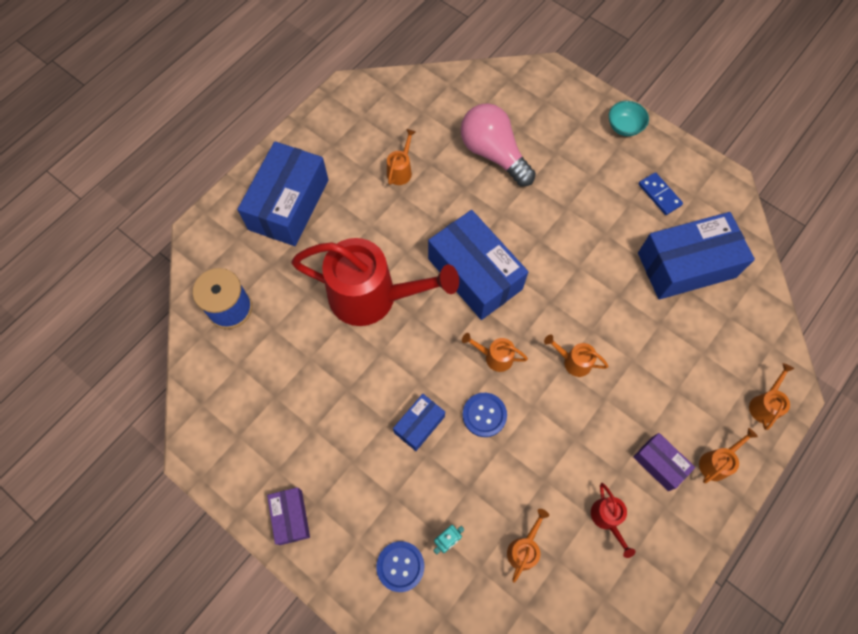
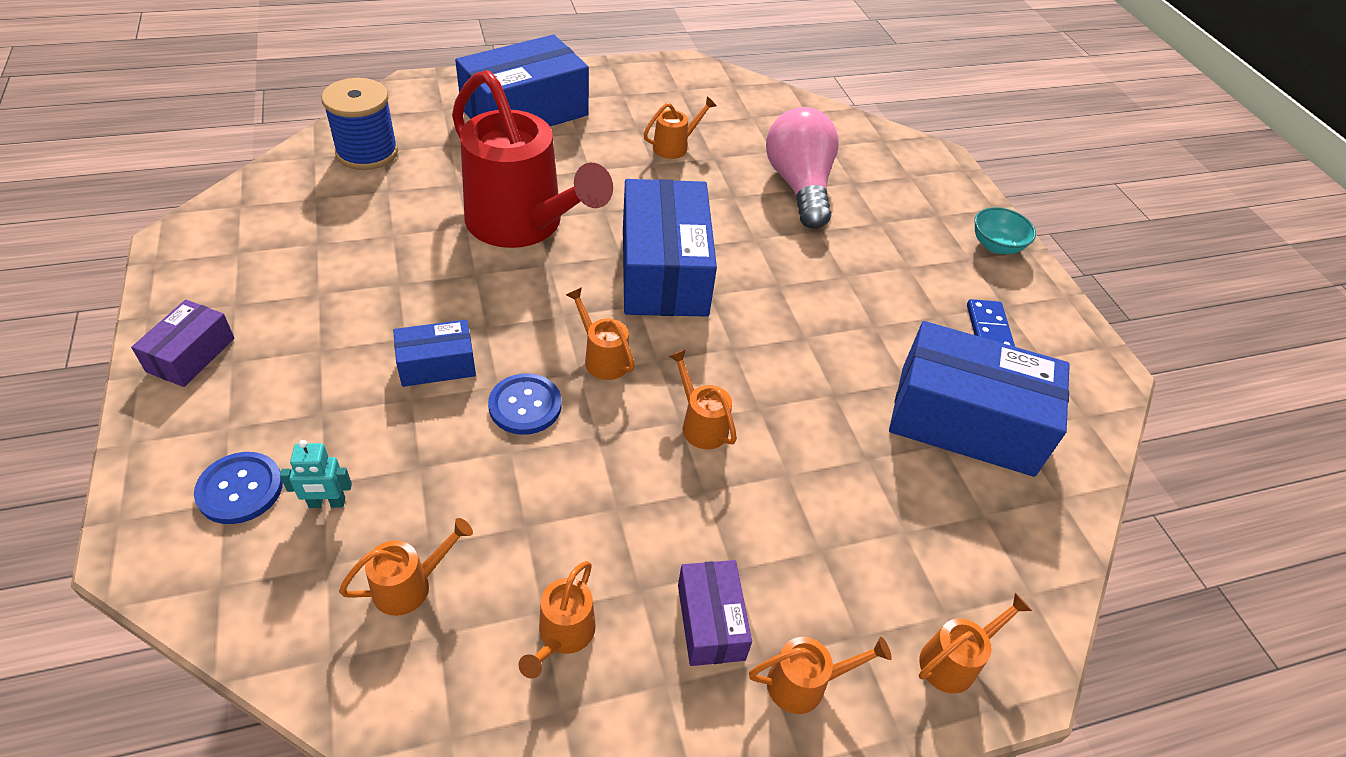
camera: 30 degrees right, 20 degrees down
(607, 519) = (562, 636): red watering can -> orange watering can

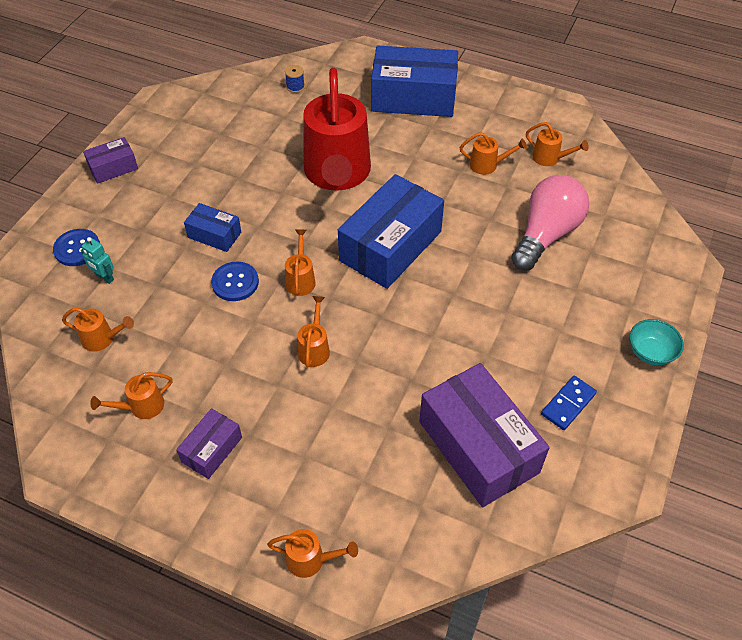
camera: 45 degrees right, 5 degrees up
(367, 152) = (295, 87): blue spool -> blue spool, size x0.45
(805, 684) = (224, 511): orange watering can -> orange watering can (550, 158)
(965, 420) = (478, 447): blue box -> purple box

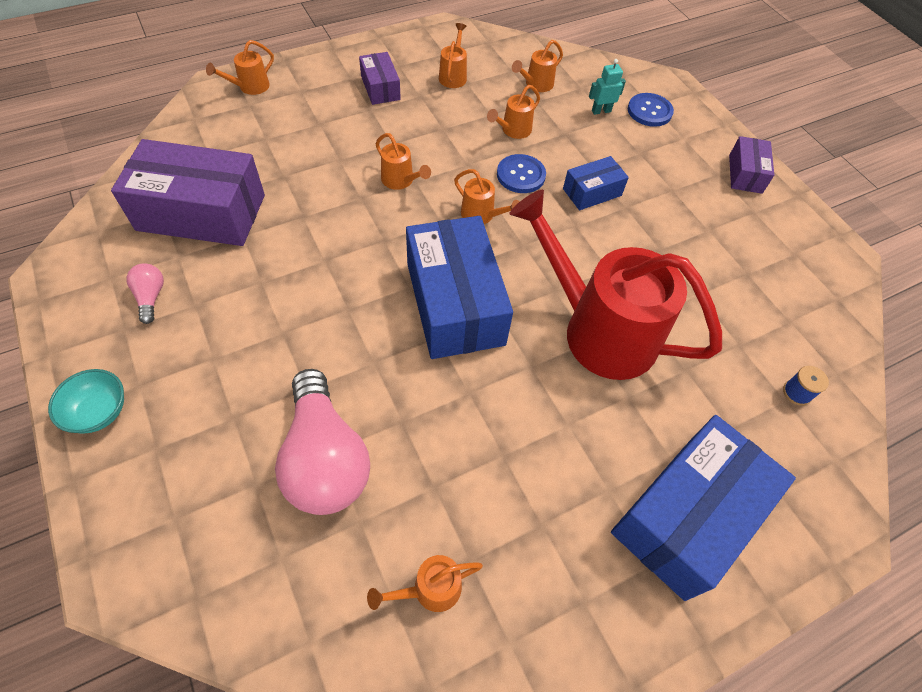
camera: 125 degrees right, 5 degrees up
(488, 165) = (484, 495): orange watering can -> orange watering can (513, 130)
(568, 404) = (151, 297): blue domino -> pink light bulb

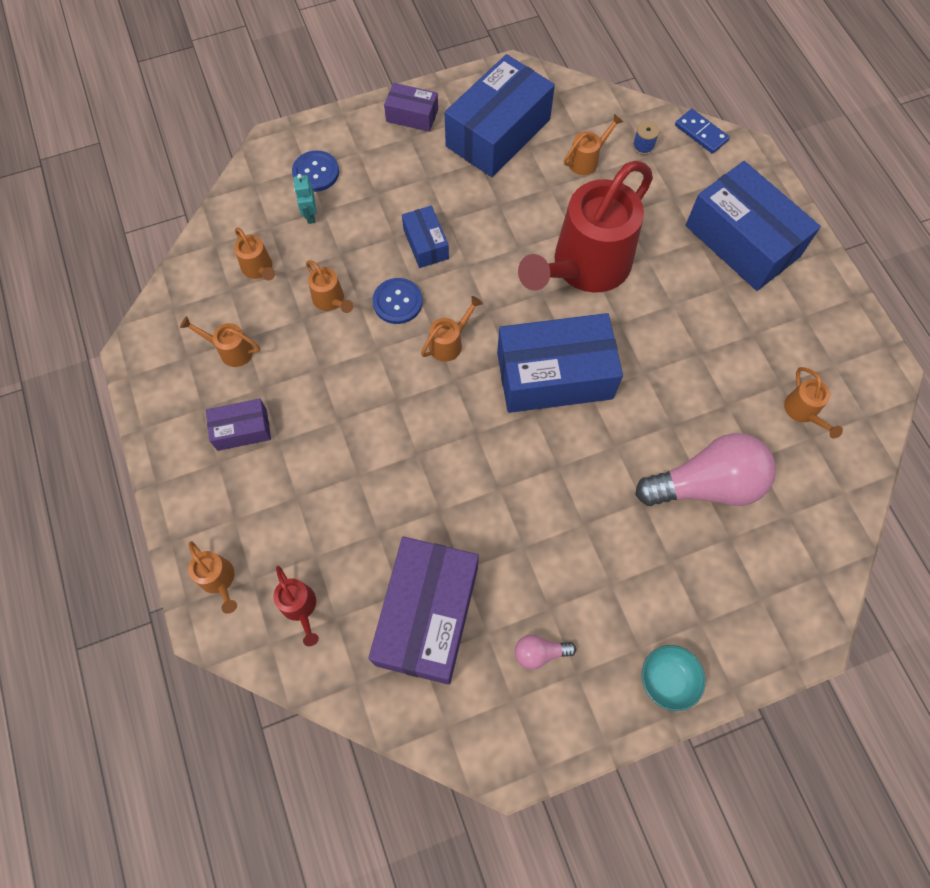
camera: 80 degrees left, 10 degrees up
(220, 133) = (300, 608): none -> red watering can
(401, 181) = (396, 414): orange watering can -> orange watering can (587, 160)
(753, 245) = (498, 133): none -> blue box
(849, 465) = (701, 133): none -> blue domino

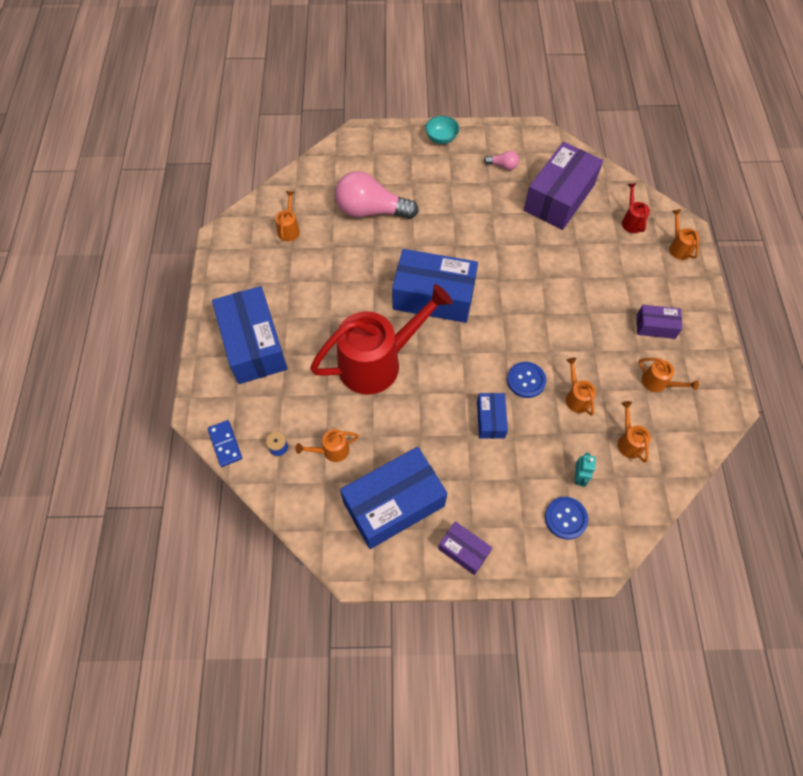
camera: 160 degrees left, 5 degrees down
(450, 343) = (497, 339): orange watering can -> none

